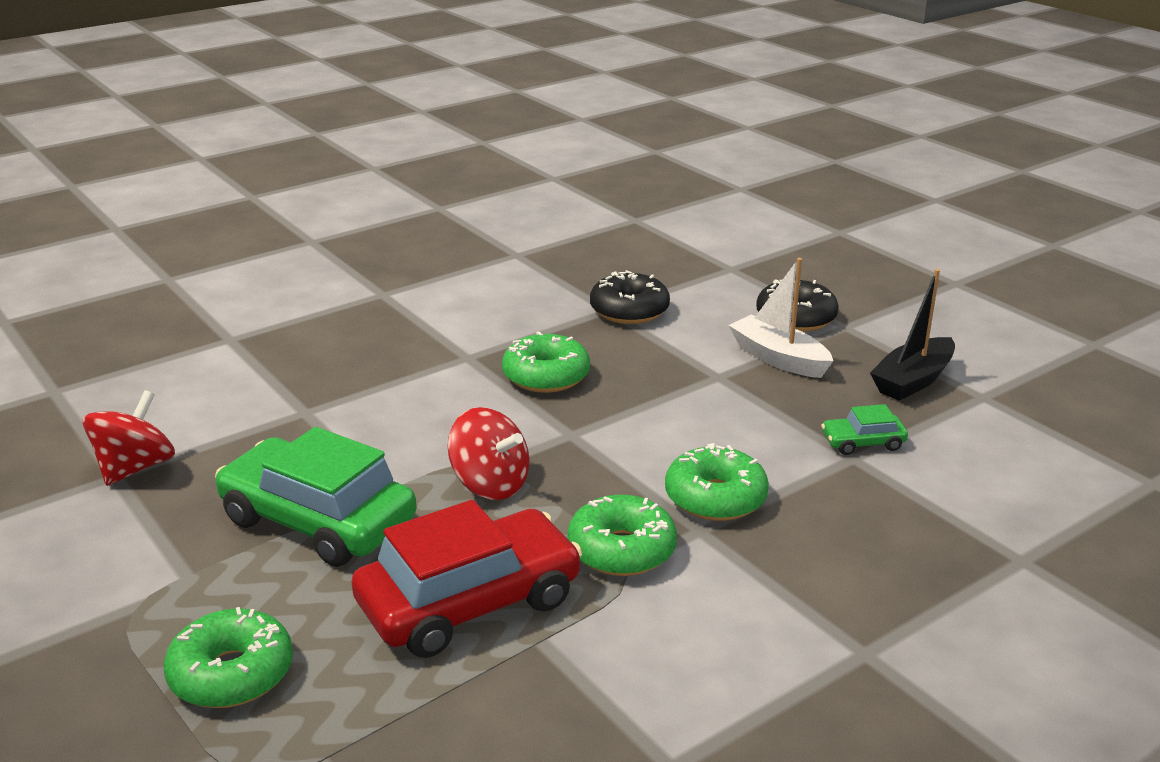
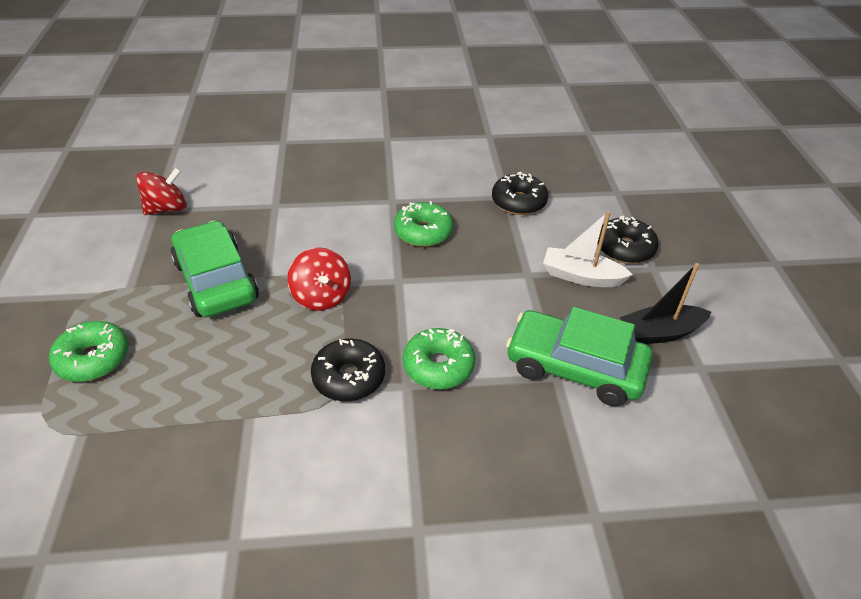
camera: 30 degrees right, 15 degrees up
(469, 602) = (238, 372): red car -> none
(621, 550) = (349, 377): green donut -> black donut
(779, 358) = (581, 276): white boat -> white boat turned 60 degrees counterclockwise
(863, 442) = (575, 367): green car -> green car, size x2.25

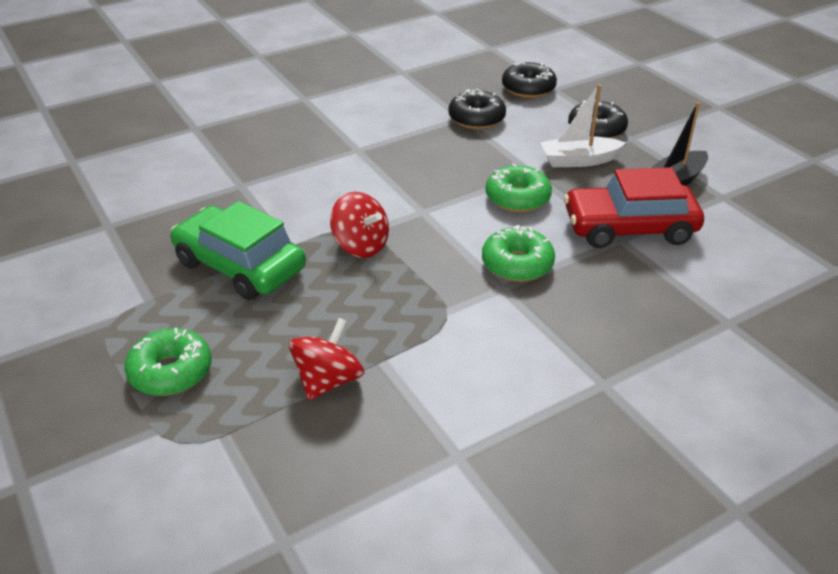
camera: 25 degrees left, 5 degrees down
(167, 209) = (121, 221): red spinning top -> red spinning top (328, 380)
(349, 377) = (445, 299): black donut -> black donut (528, 88)
(423, 232) = (410, 166): green donut -> green donut (517, 198)
(575, 367) = (629, 228): green car -> red car

